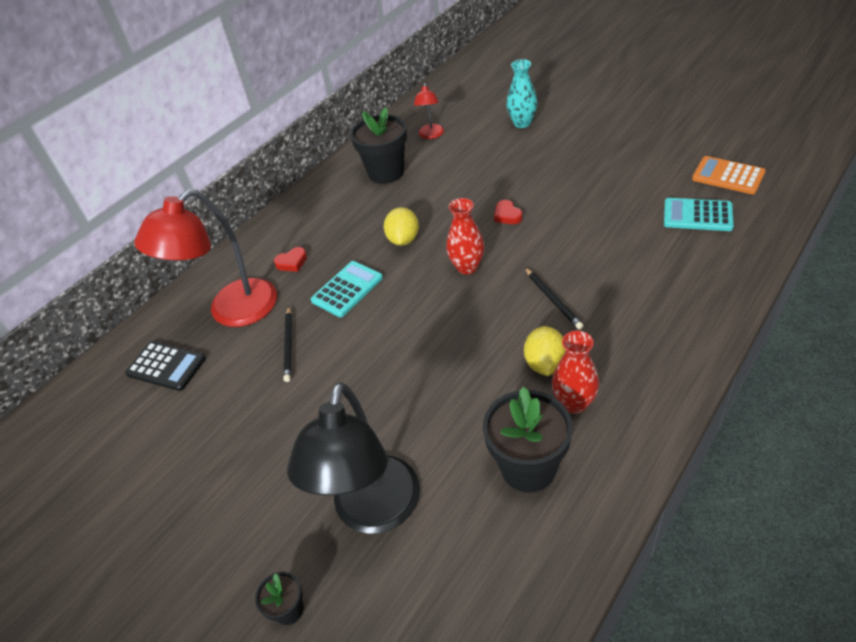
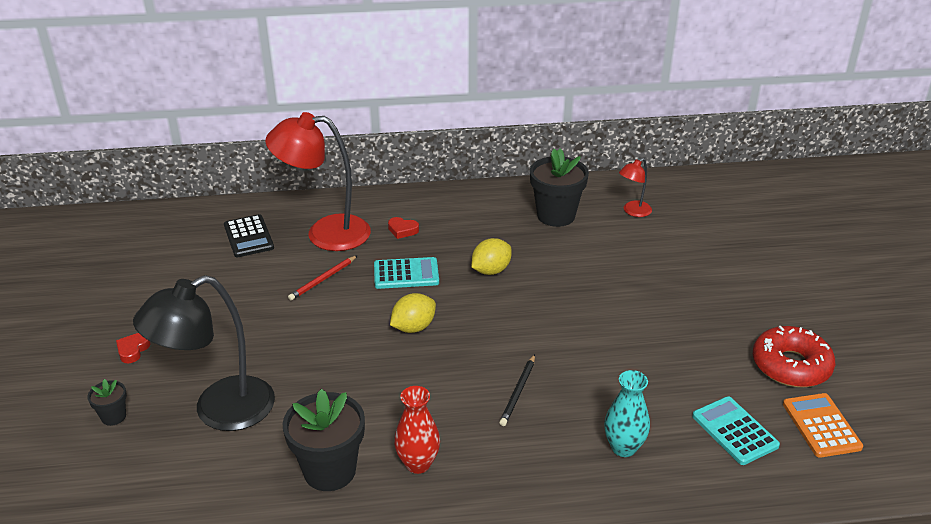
camera: 40 degrees right, 10 degrees down
(289, 345) = (323, 280): black pencil -> red pencil
(467, 267) = (500, 322): red vase -> none
(507, 215) = (587, 311): red heart -> red heart (133, 350)
(522, 123) = (720, 253): turquoise vase -> turquoise vase (623, 447)
(545, 364) = (442, 425): yellow lemon -> yellow lemon (413, 327)
(662, 156) = (791, 366): none -> red donut

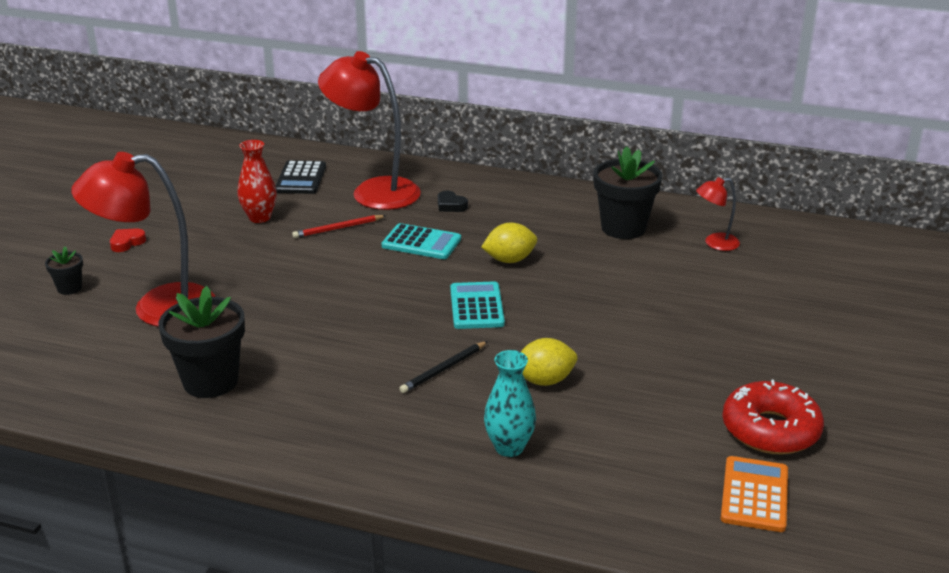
camera: 25 degrees right, 5 degrees down
(219, 411) = (157, 308): black lamp -> red lamp
(402, 230) = (450, 205): red heart -> black heart
(413, 327) = (389, 288): yellow lemon -> yellow lemon (544, 381)
(418, 464) = (294, 400): red vase -> red vase (259, 217)
(734, 431) = (646, 469): turquoise calculator -> turquoise calculator (477, 306)

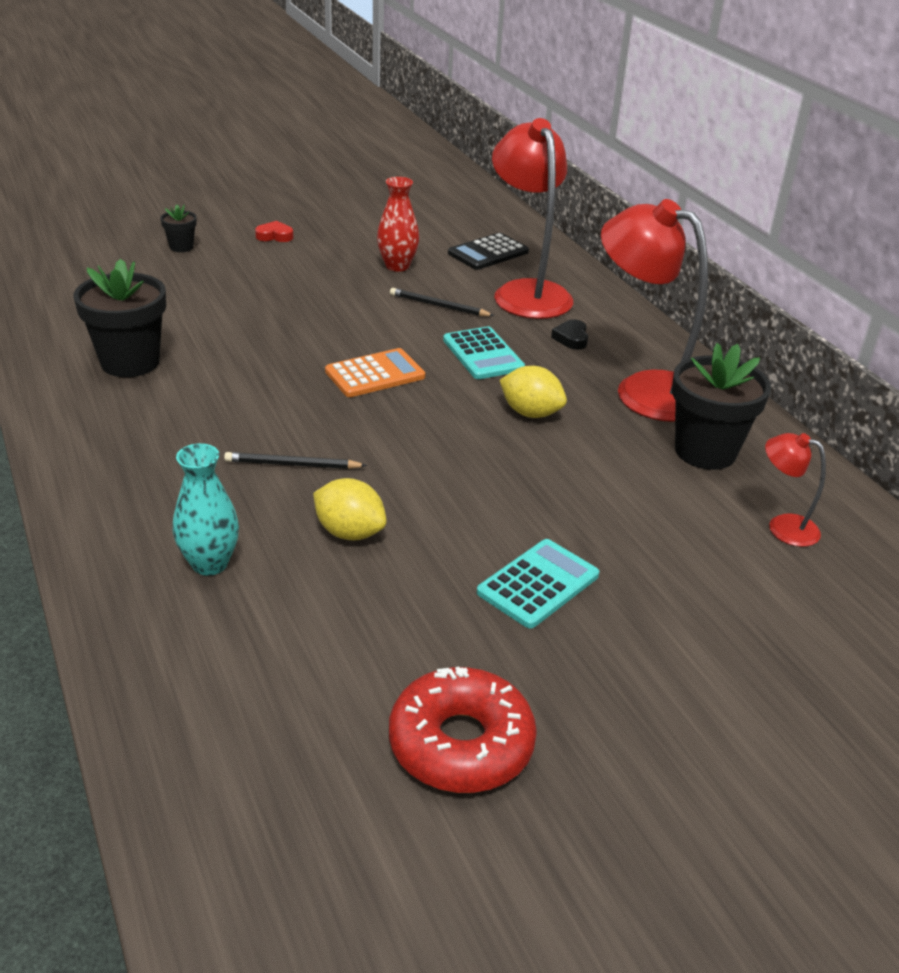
camera: 45 degrees right, 5 degrees up
(157, 308) = (203, 291): red lamp -> red lamp (644, 390)
(338, 228) = (438, 306): red pencil -> black pencil
(477, 306) = (422, 433): turquoise calculator -> turquoise calculator (538, 584)
(754, 495) = (315, 788): orange calculator -> orange calculator (375, 374)

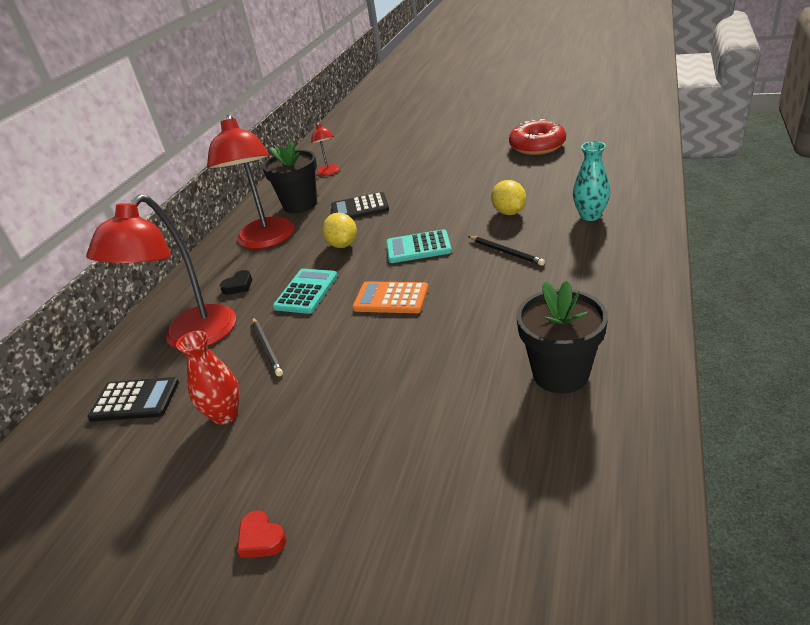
camera: 130 degrees left, 0 degrees up
(181, 247) = (383, 570): black flower pot -> none
(538, 584) = (452, 177): turquoise calculator -> turquoise calculator (418, 247)
(601, 472) = (359, 208): none -> black calculator

